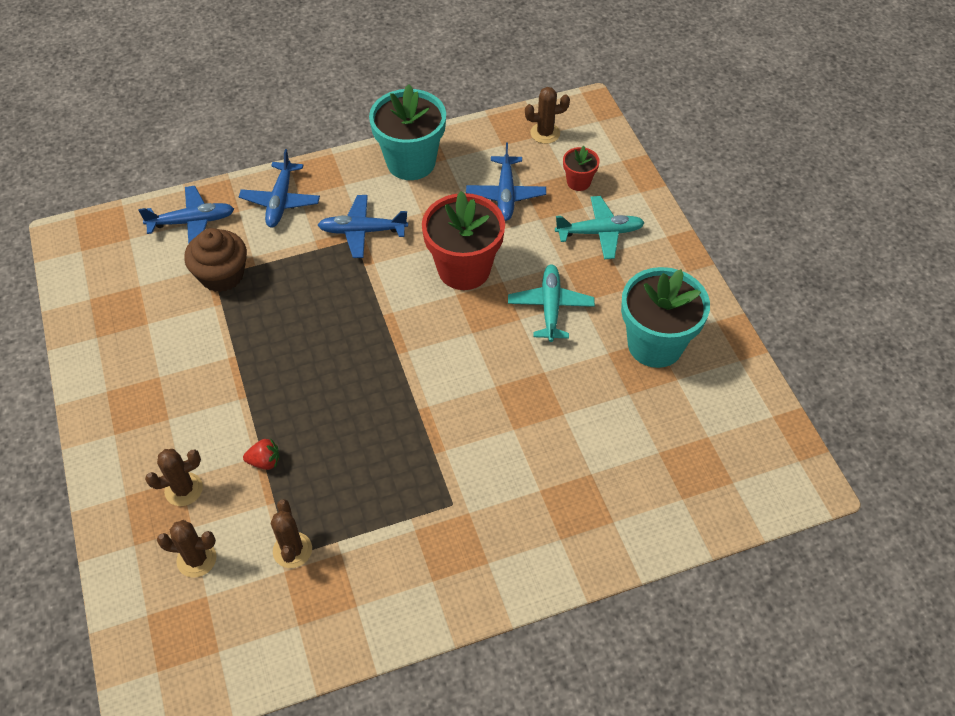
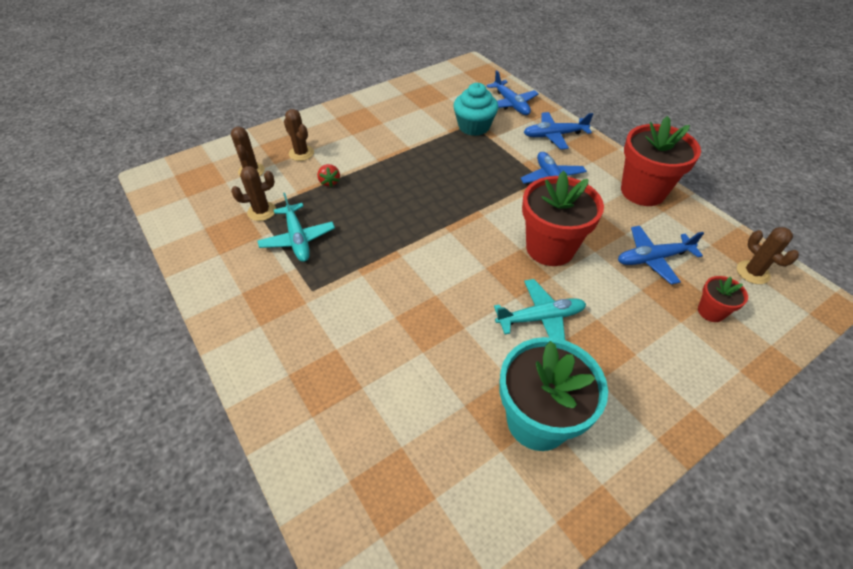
camera: 75 degrees right, 5 degrees down
(222, 275) = (474, 126): brown cupcake -> turquoise cupcake
(411, 162) = (642, 191): turquoise flower pot -> red flower pot
(599, 232) = (657, 342): turquoise plane -> turquoise plane (297, 239)

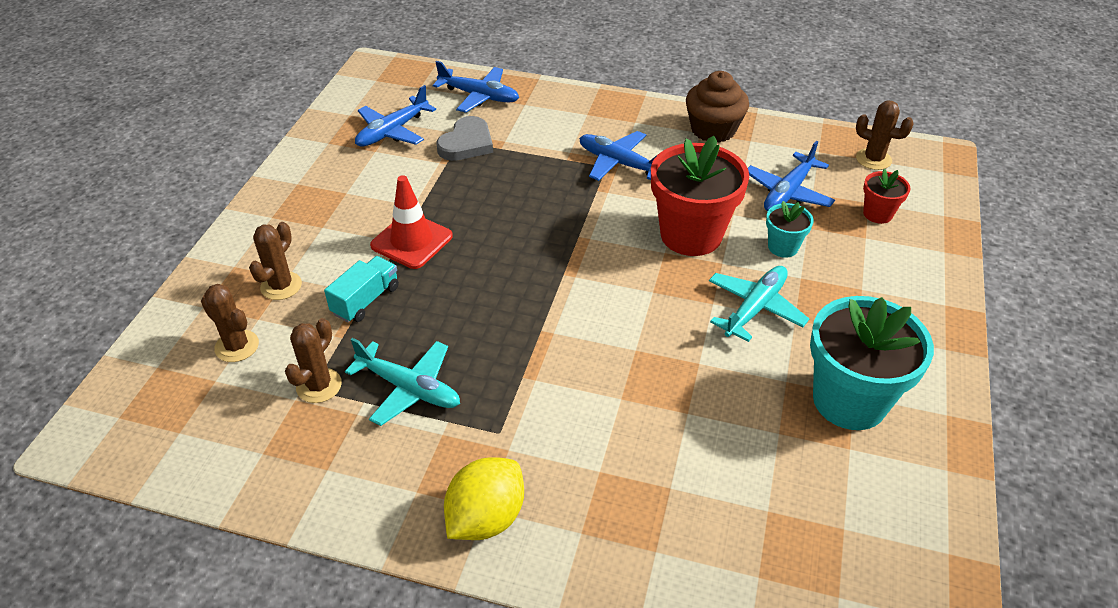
camera: 40 degrees left, 5 degrees down
(254, 330) = (486, 518): none -> yellow lemon
(301, 153) = (281, 286): brown cactus -> brown cactus turned 75 degrees counterclockwise
(329, 182) = (365, 300): red strawberry -> turquoise truck
(385, 164) = (411, 241): none -> red traffic cone
(474, 126) = (466, 143): turquoise cupcake -> grey heart
(554, 135) = (567, 111): blue plane -> blue plane (392, 131)
(606, 291) = (783, 247): none -> turquoise flower pot
(642, 191) = (713, 129): red flower pot -> brown cupcake

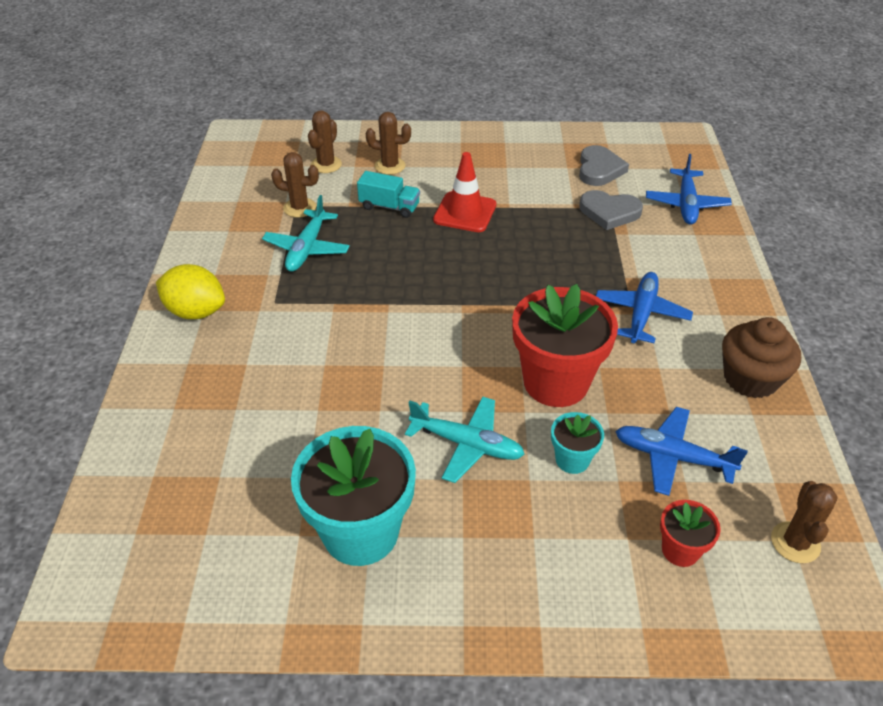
camera: 75 degrees right, 0 degrees up
(392, 131) = (599, 169): blue plane -> grey heart

